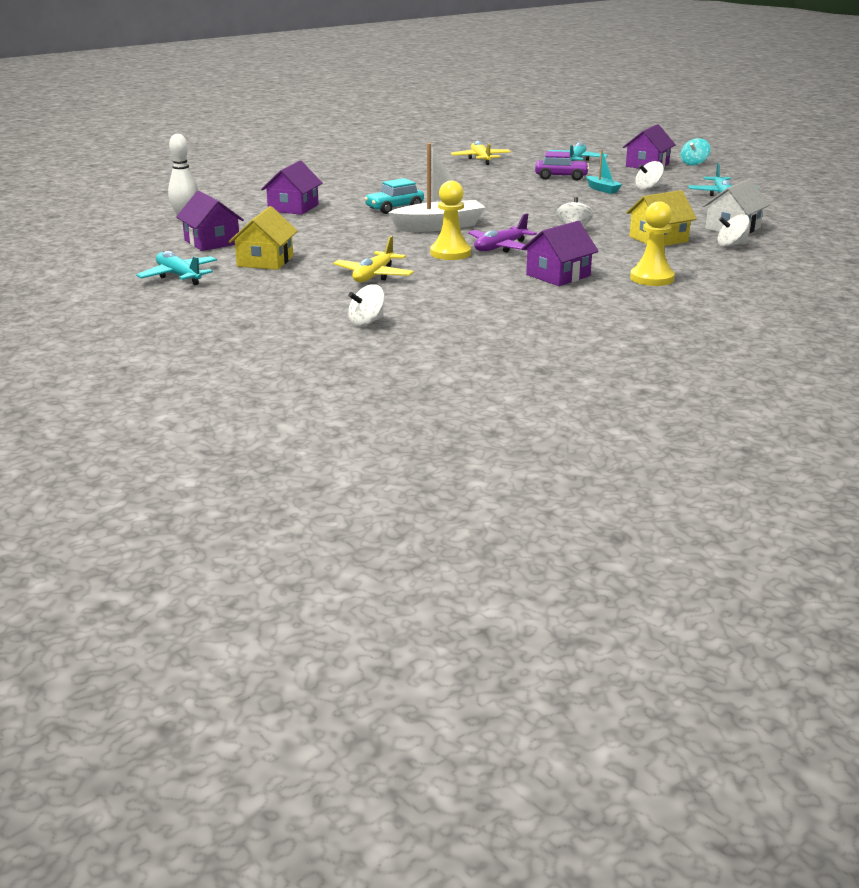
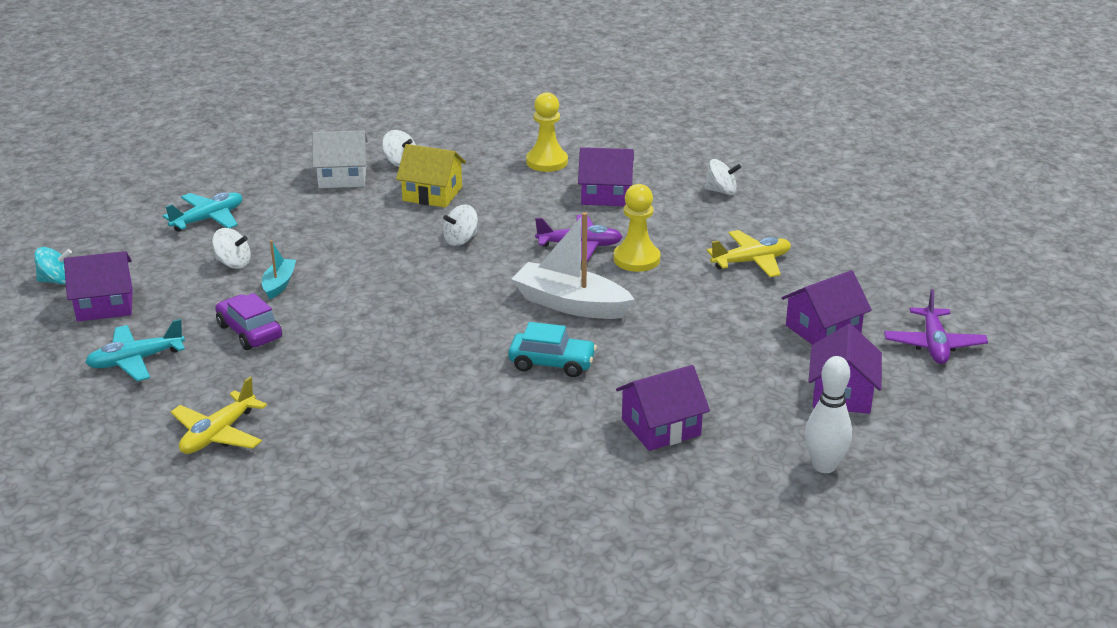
camera: 135 degrees left, 5 degrees up
(179, 276) = (934, 345): turquoise plane -> purple plane
(265, 261) = (823, 330): yellow house -> purple house
(366, 322) = (834, 215): white spinning top -> white spinning top (721, 191)

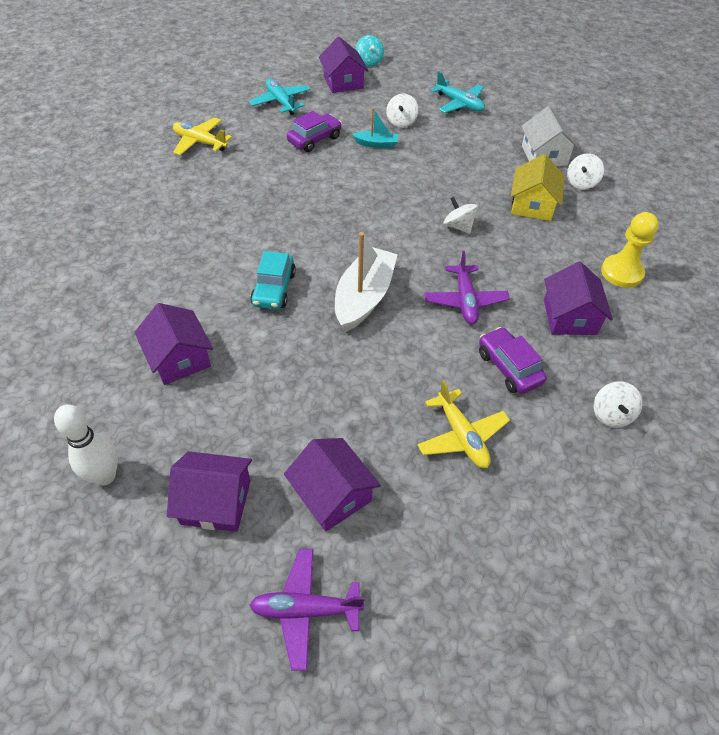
camera: 85 degrees right, 20 degrees up
(636, 259) = (448, 341): yellow pawn -> none
(669, 231) = (509, 367): none -> purple car

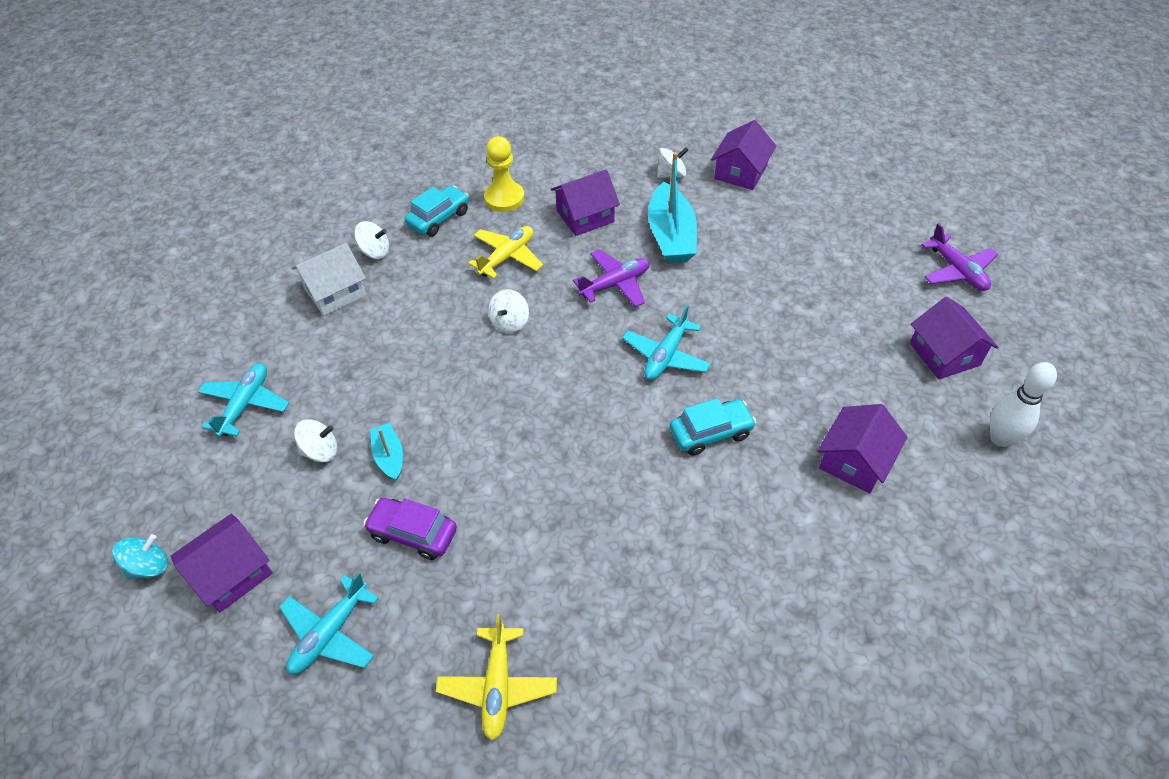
camera: 115 degrees left, 0 degrees up
(332, 494) = (872, 292): purple house -> purple house (740, 172)
(364, 297) = (666, 356): white boat -> turquoise plane
(461, 436) = (760, 242): yellow plane -> yellow plane (507, 257)
(509, 367) = (671, 236): purple car -> turquoise boat
(532, 205) = (437, 278): yellow house -> none
(609, 226) = (439, 218): none -> turquoise car

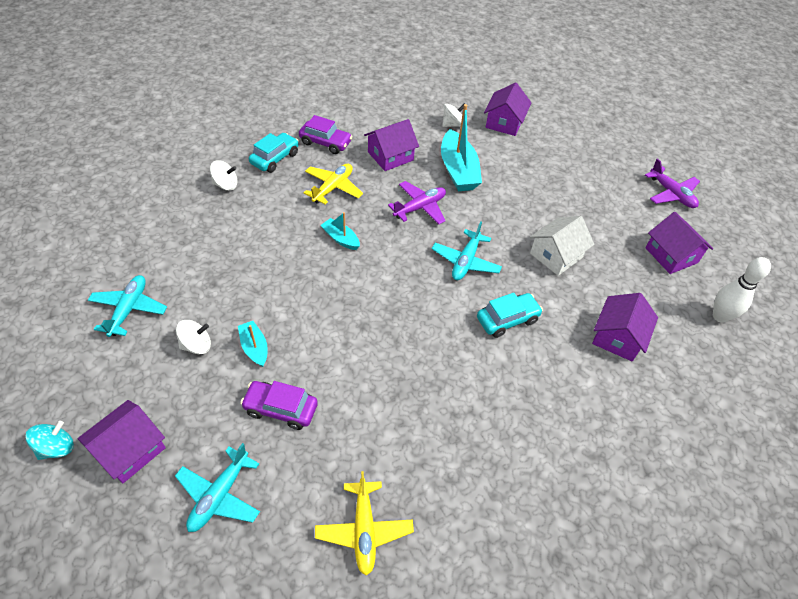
camera: 10 degrees left, 0 degrees up
(335, 292) = (196, 217): white house -> white house (556, 255)
(504, 198) = (325, 143): yellow pawn -> purple car
(510, 323) = (341, 239): white spinning top -> turquoise boat

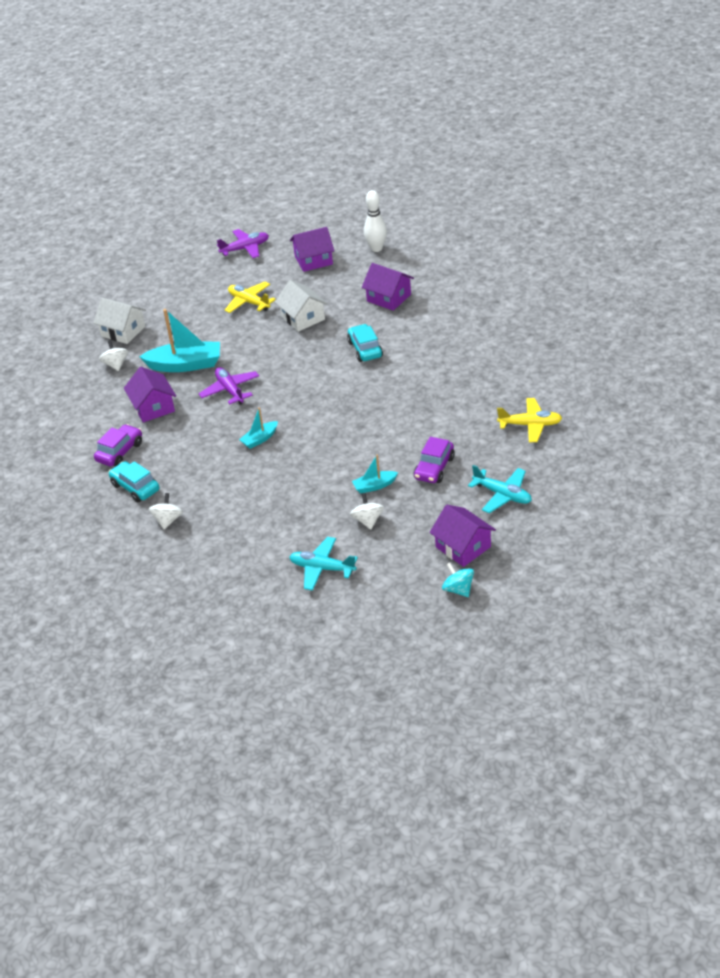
camera: 75 degrees left, 10 degrees down
(333, 188) = (190, 445): yellow plane -> yellow plane (249, 302)
(465, 261) = (301, 367): turquoise plane -> none
(504, 123) = (123, 331): purple house -> white house

